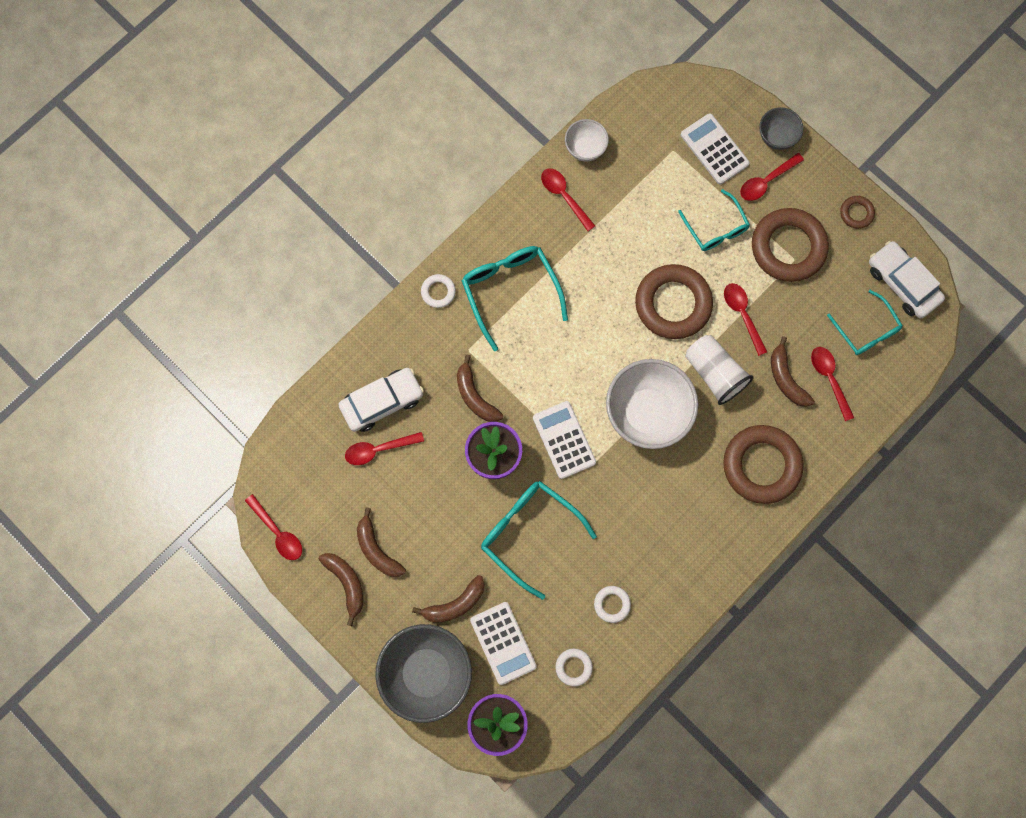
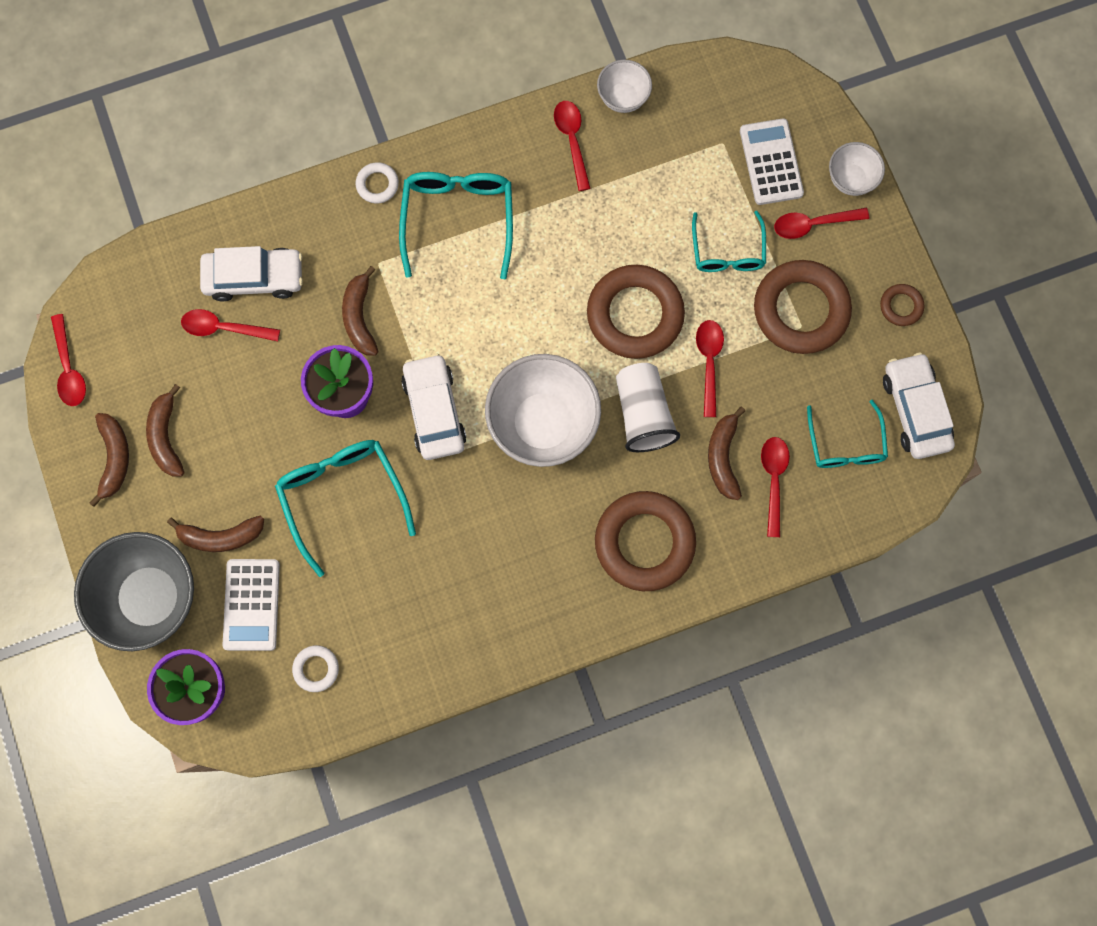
camera: 25 degrees right, 0 degrees up
(564, 440) = (434, 411): white calculator -> white car
(612, 604) = (394, 619): white ring -> none
(776, 137) = (850, 179): grey bowl -> white bowl

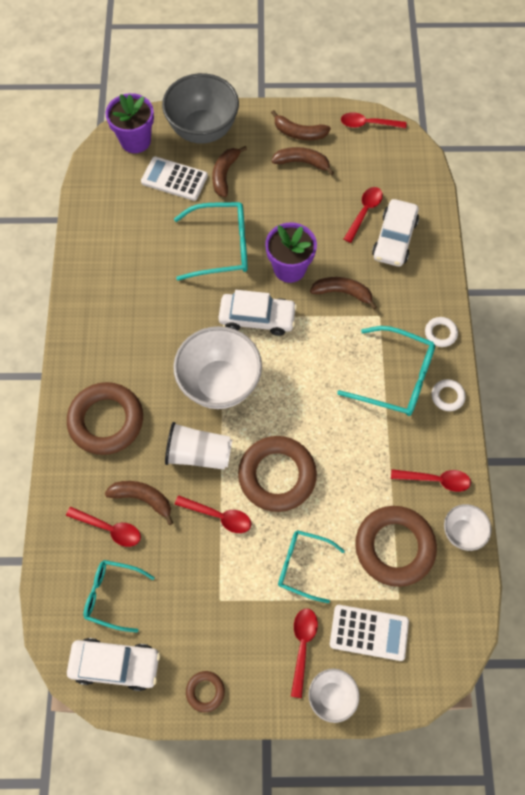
camera: 110 degrees right, 10 degrees down
(316, 669) = (118, 202): white ring -> white ring (447, 396)
(800, 310) = (233, 605): brown ring -> brown ring (394, 547)

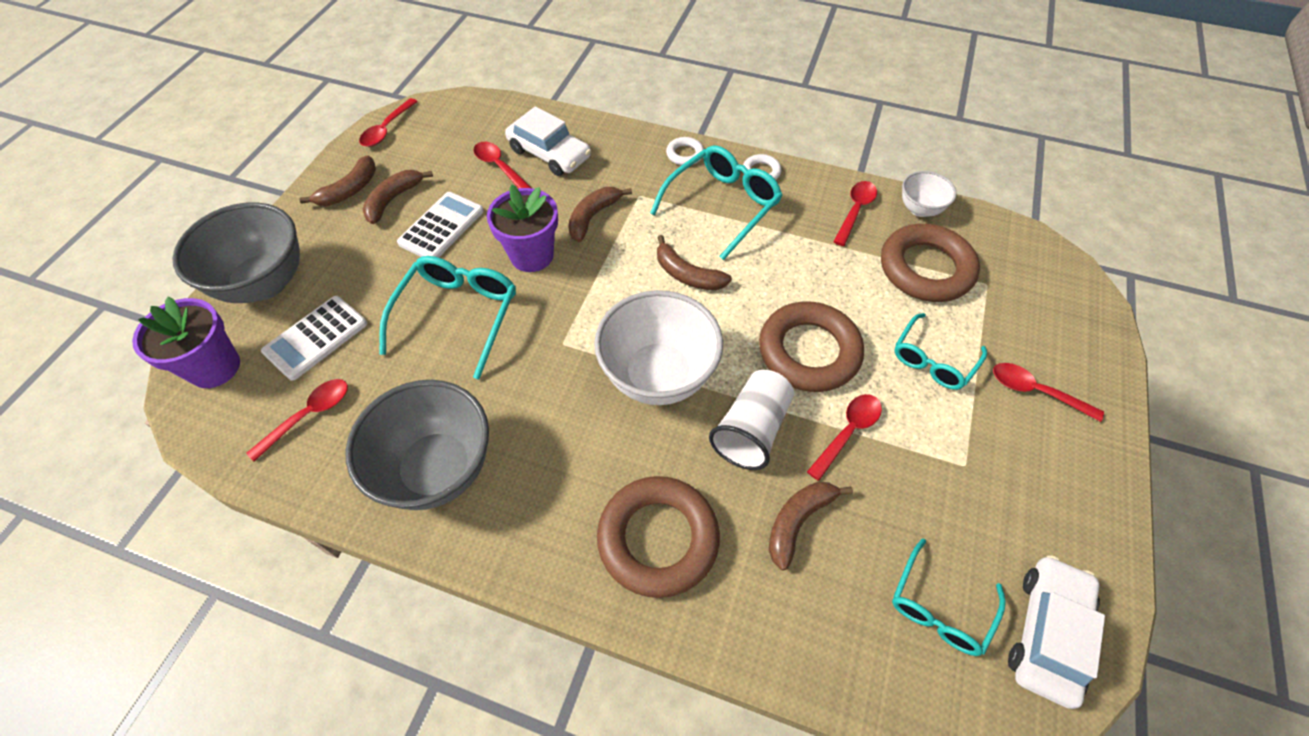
camera: 70 degrees left, 10 degrees down
(109, 528) = (833, 583): red spoon -> red spoon (308, 416)
(111, 286) = (437, 469): none -> grey bowl
(205, 691) = (1090, 520): brown ring -> none
(225, 174) = (352, 280): brown banana -> brown banana (687, 274)
(257, 318) = (583, 308): white car -> none
(331, 696) = (1099, 381): white bowl -> none
(369, 632) = (1024, 322): white calculator -> white calculator (441, 227)

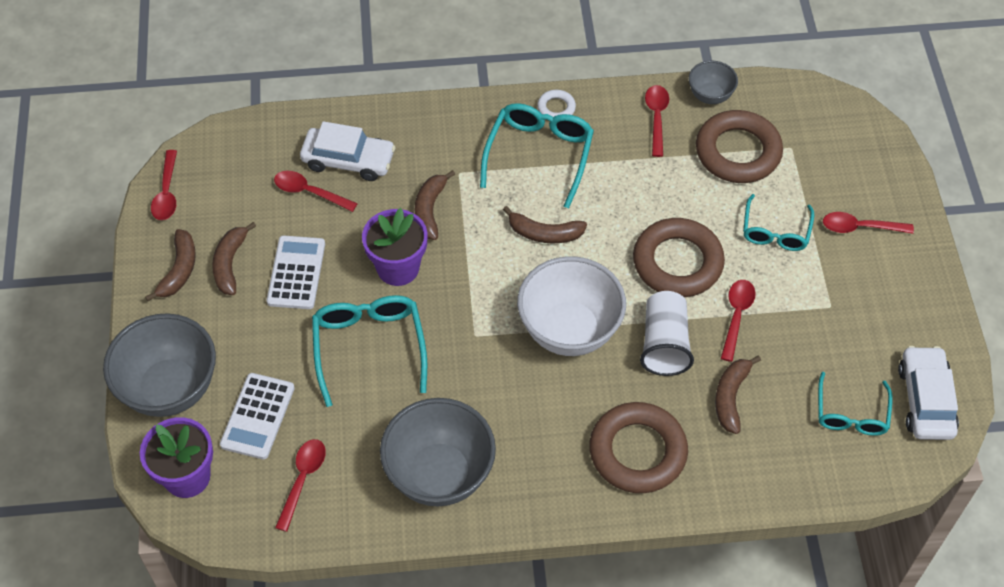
camera: 25 degrees left, 0 degrees up
(685, 154) = (477, 114): white ring -> none
(920, 209) = (710, 96): white bowl -> grey bowl

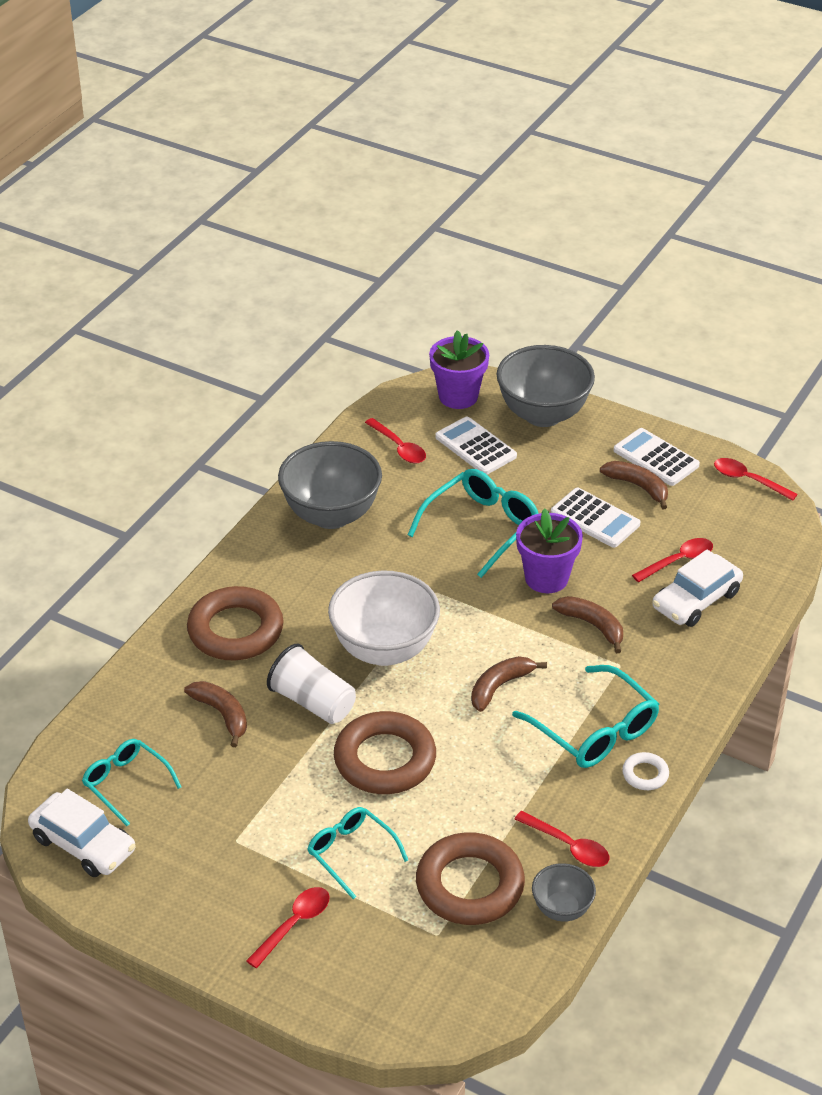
camera: 125 degrees right, 15 degrees down
(179, 270) = (656, 458): brown banana -> white calculator
(369, 348) = (481, 527): turquoise glasses -> turquoise glasses turned 75 degrees counterclockwise
(736, 316) = (291, 766): red spoon -> none

